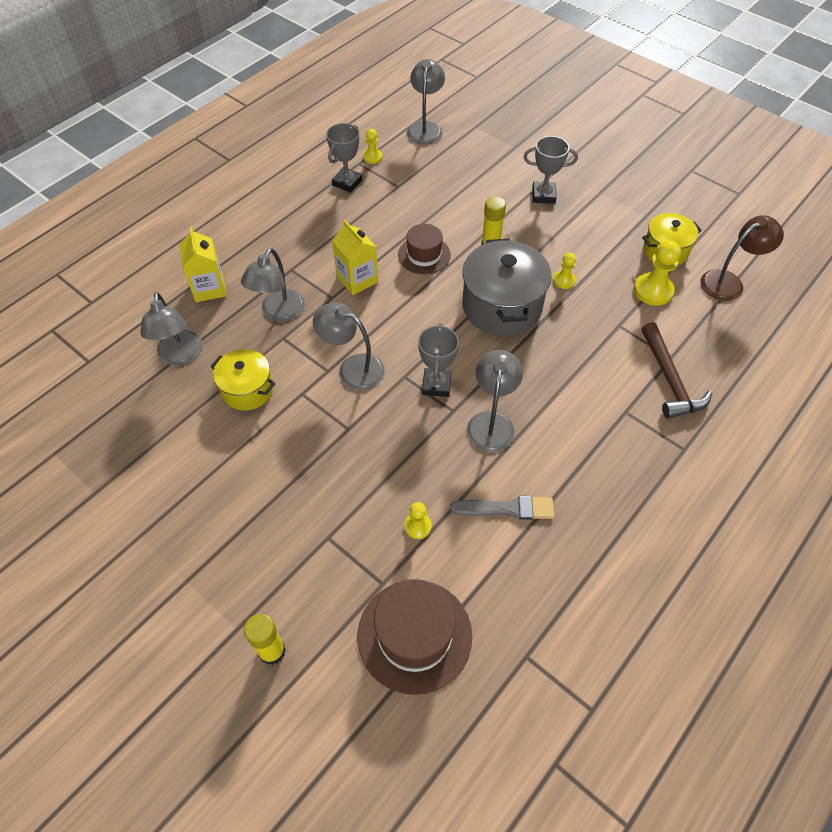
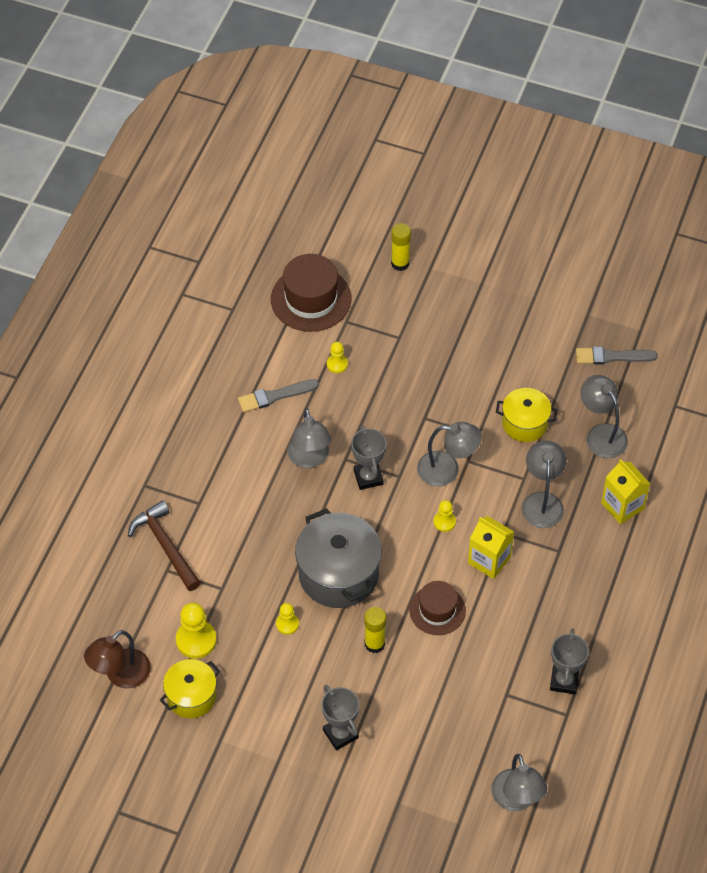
camera: 160 degrees right, 0 degrees up
(108, 433) = (612, 357): none -> grey brush
(372, 157) = (555, 729): yellow pawn -> yellow pawn (444, 522)
(543, 195) = (340, 734): grey trophy -> grey trophy turned 75 degrees clockwise

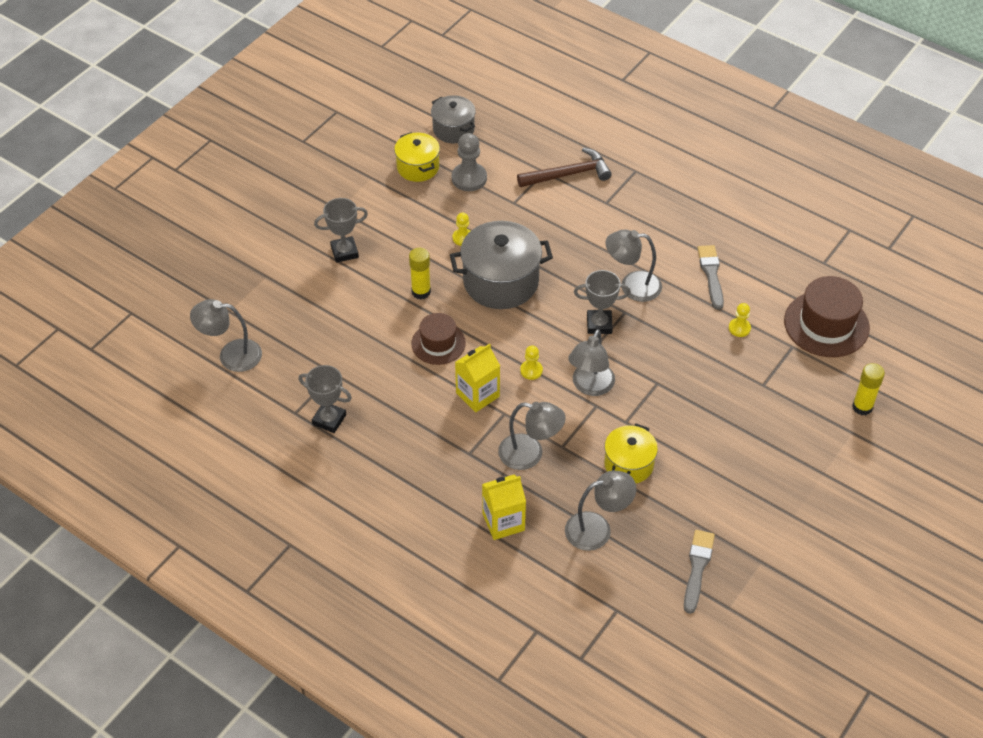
camera: 105 degrees right, 5 degrees down
(121, 675) = (453, 129): brown lamp -> grey pot
(196, 640) = (469, 178): yellow pawn -> grey pawn

